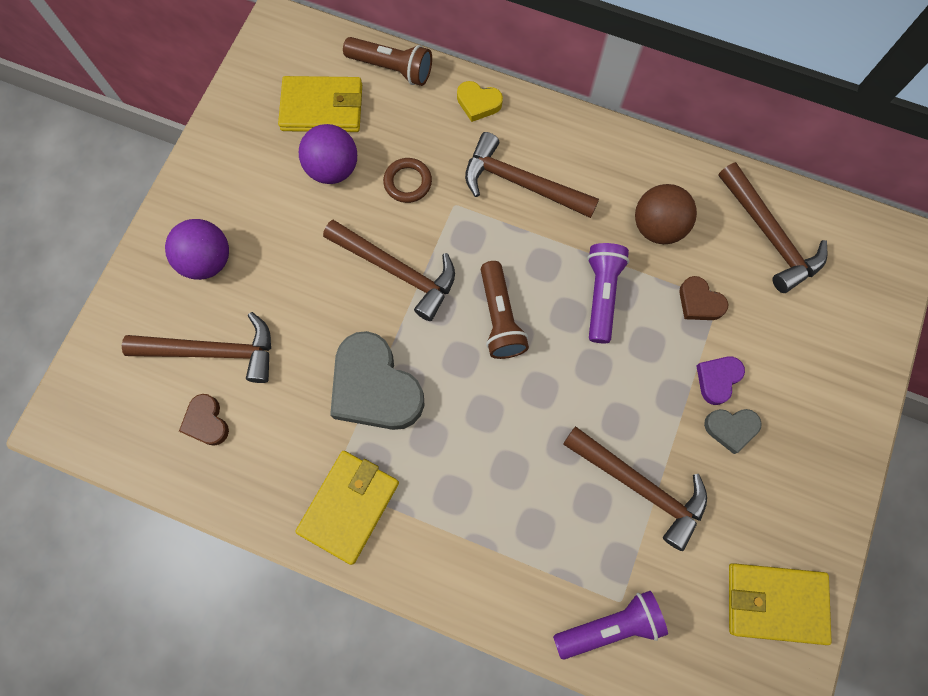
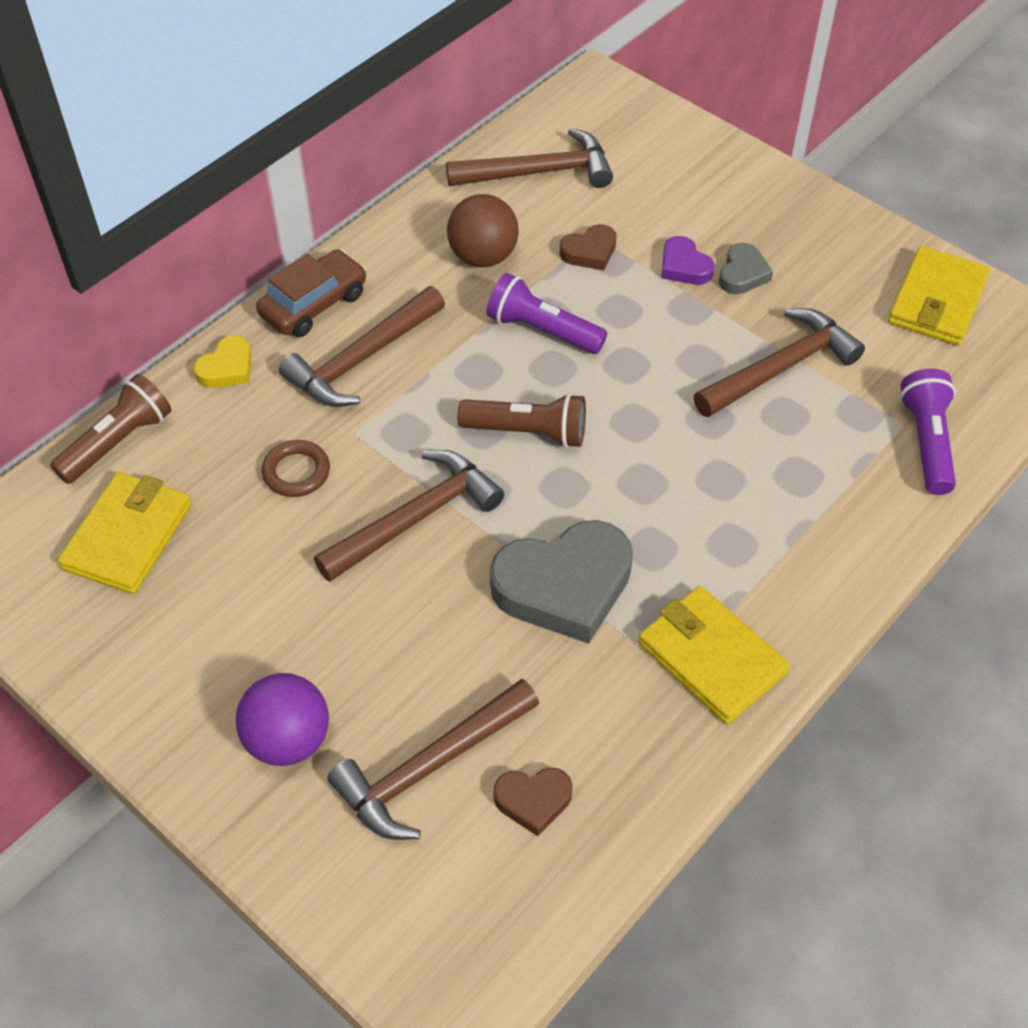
camera: 70 degrees left, 20 degrees down
(213, 351) = (431, 767): brown hammer -> brown hammer turned 150 degrees counterclockwise
(333, 168) = (229, 549): purple ball -> none
(558, 132) = (314, 304): none -> brown car

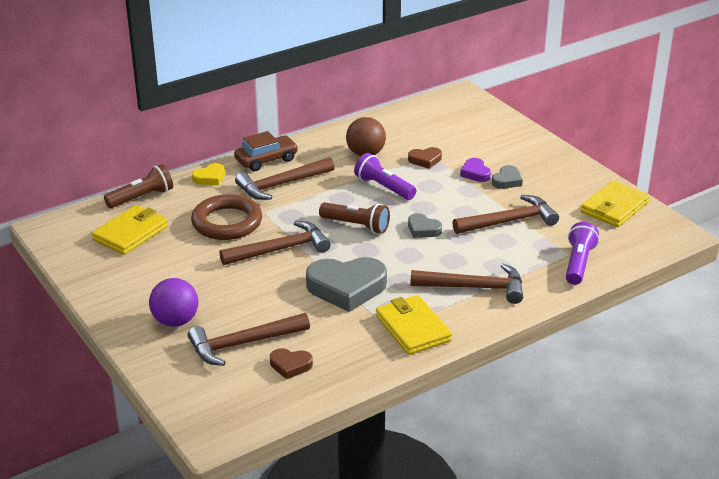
camera: 15 degrees right, 20 degrees down
(296, 472) = (227, 222): brown ring -> brown ring, size x1.91
(538, 172) = (412, 125): brown hammer -> brown hammer (474, 287)
(644, 417) = (423, 229): none -> grey heart

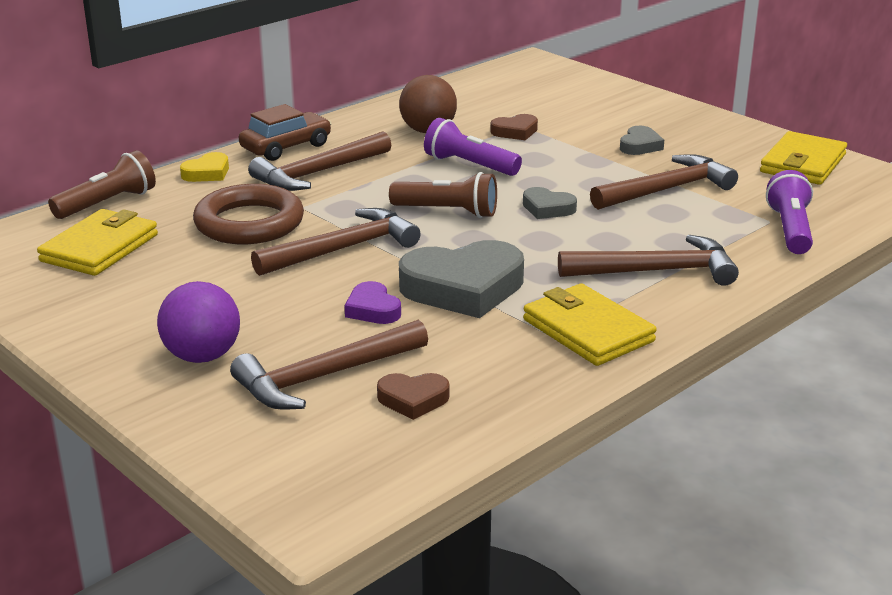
camera: 10 degrees left, 5 degrees down
(475, 173) = (592, 141): purple heart -> purple heart (372, 309)

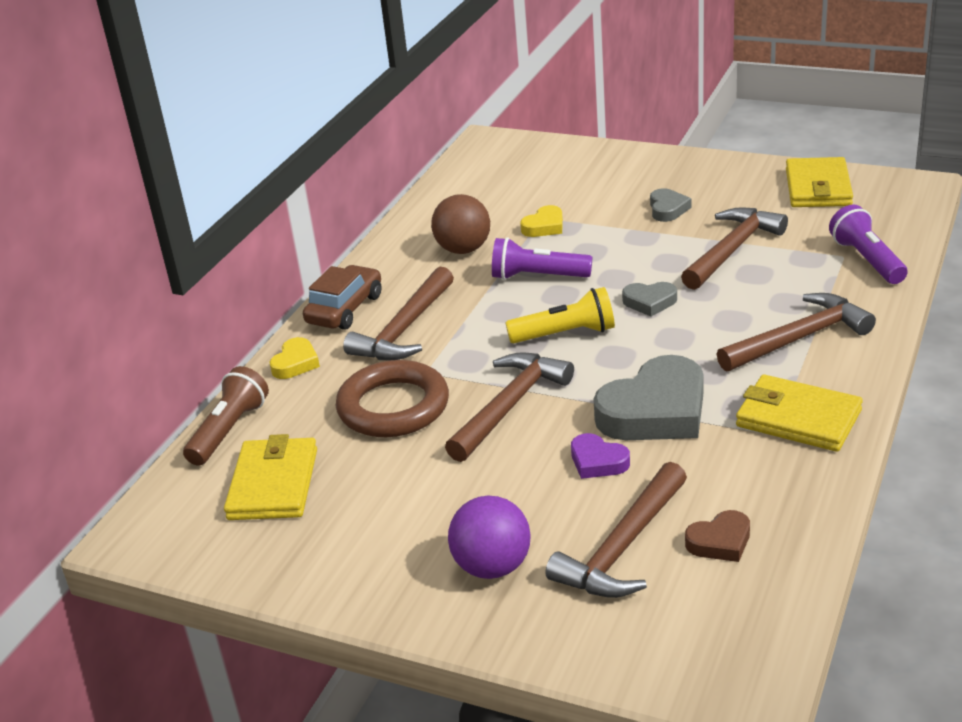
camera: 20 degrees left, 5 degrees up
(448, 212) = (566, 334): brown flashlight -> yellow flashlight
(515, 132) = (544, 226): brown heart -> yellow heart

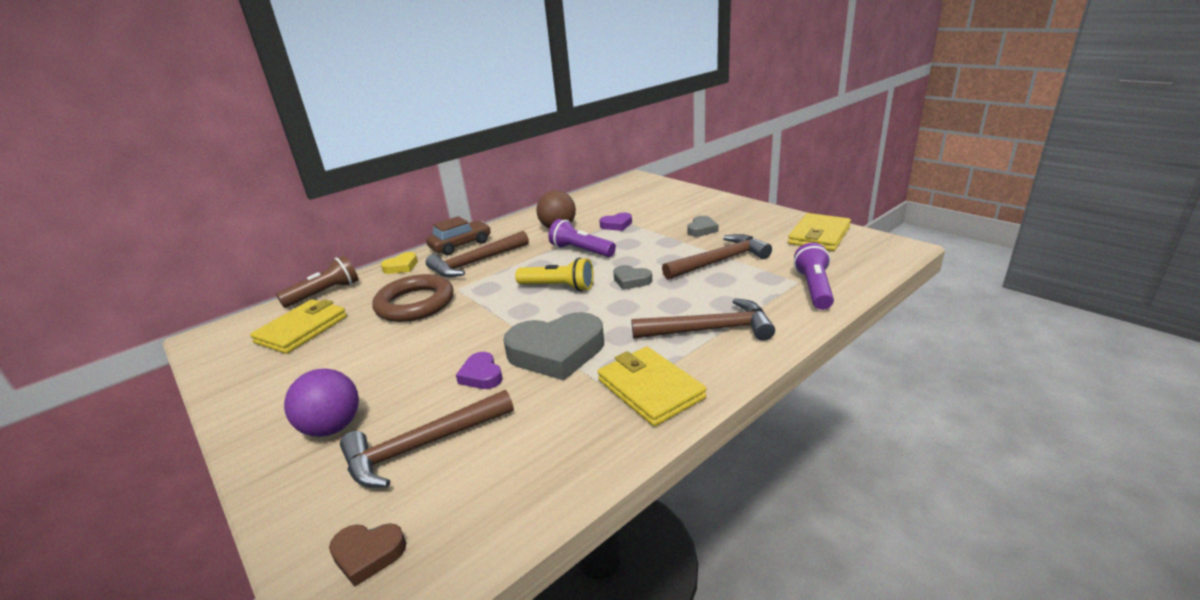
camera: 25 degrees right, 5 degrees down
(509, 406) = (474, 322): brown hammer -> none
(544, 226) = (616, 225): yellow heart -> purple heart
(720, 541) = (490, 469): brown heart -> brown heart (368, 554)

